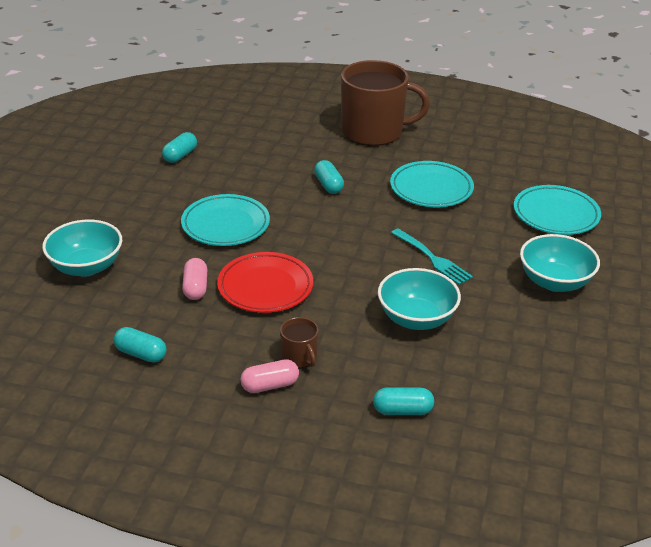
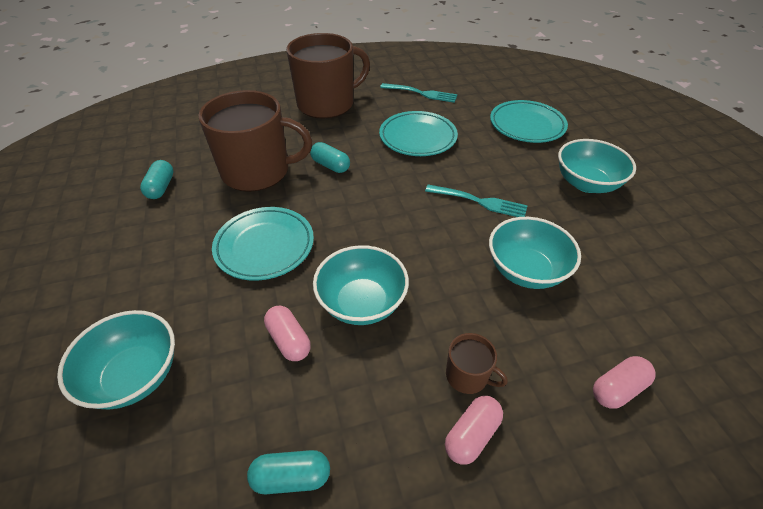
camera: 30 degrees left, 10 degrees up
(263, 169) = (257, 171): none -> brown mug
(265, 287) = (362, 303): red plate -> turquoise bowl
(402, 410) = (618, 389): turquoise capsule -> pink capsule
(477, 150) = (421, 93): none -> turquoise fork

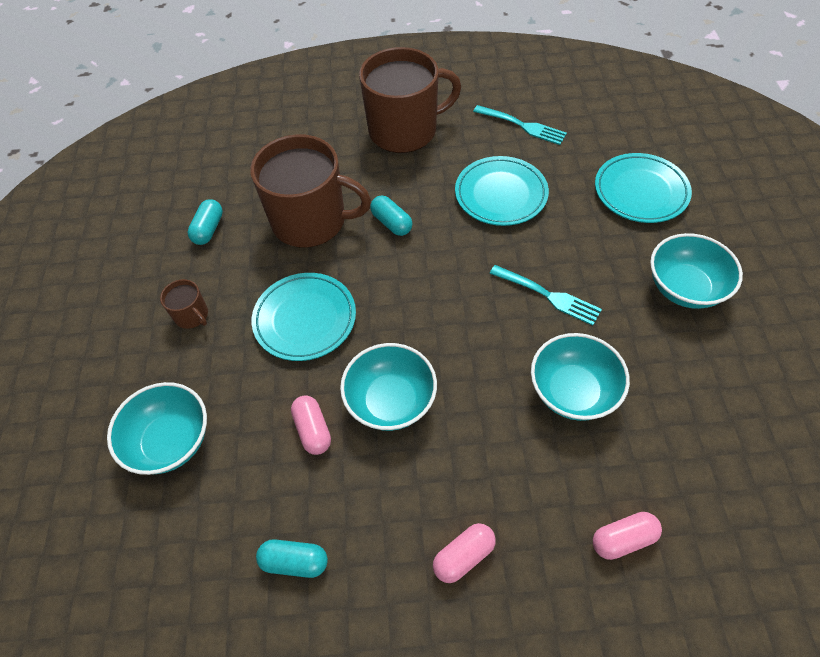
camera: 15 degrees right, 10 degrees up
(468, 376) = (476, 498): brown mug -> brown mug (192, 315)

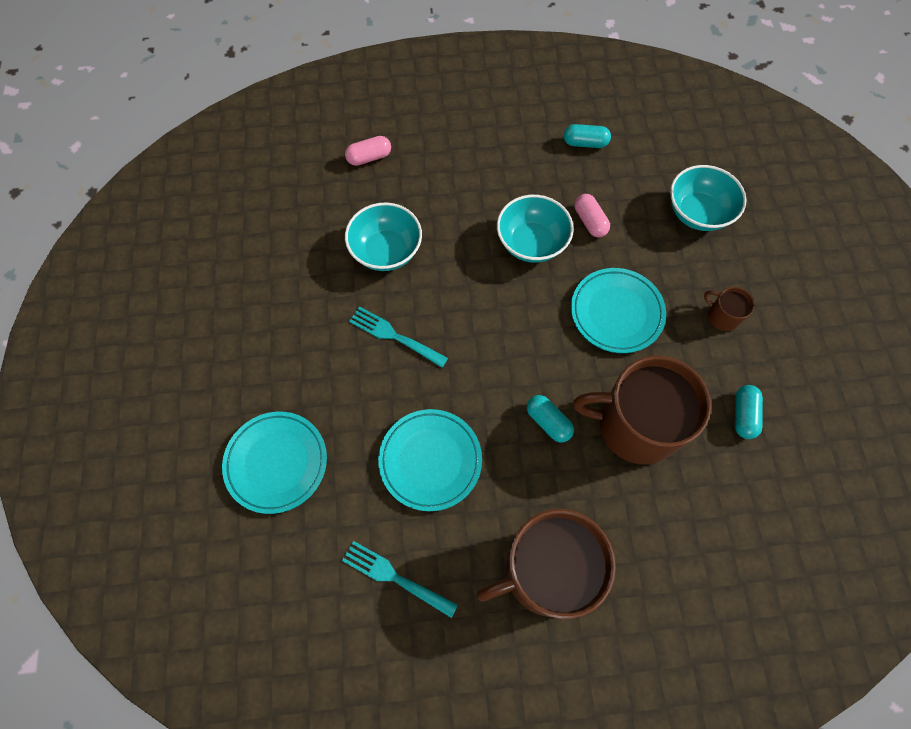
camera: 175 degrees right, 10 degrees up
(463, 556) = (474, 147): pink capsule -> none
(684, 288) = (268, 344): turquoise bowl -> none

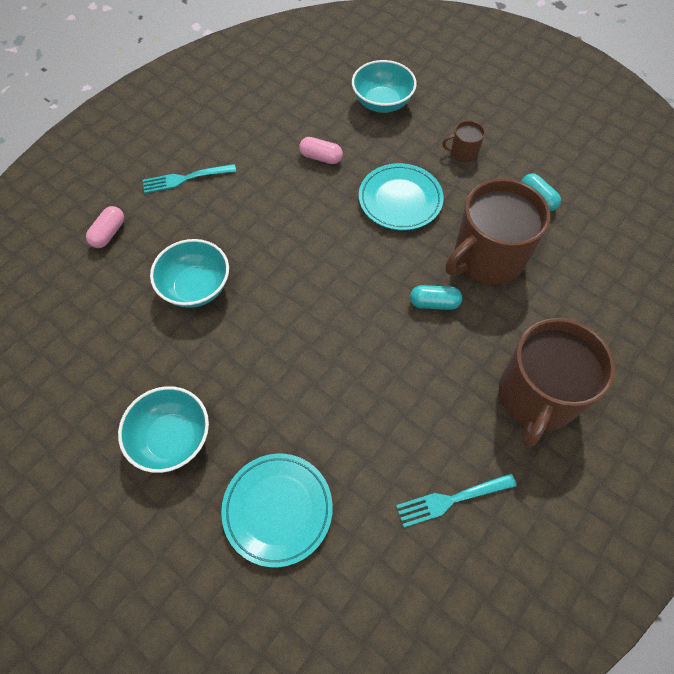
camera: 45 degrees left, 5 degrees down
(395, 336) = (269, 339): turquoise fork -> turquoise fork (186, 178)
(430, 460) = (387, 399): turquoise plate -> none
(531, 243) = (297, 200): turquoise bowl -> turquoise bowl (172, 438)
(585, 143) = (263, 111): turquoise capsule -> none

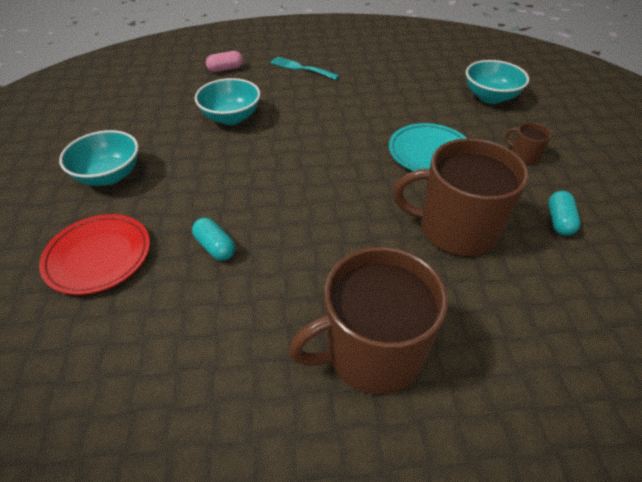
camera: 45 degrees right, 15 degrees down
(278, 509) = (98, 257): turquoise plate -> red plate
(321, 157) = (402, 101): pink capsule -> none
(434, 303) = (371, 226): turquoise capsule -> turquoise capsule (215, 247)
(452, 499) = (204, 357): turquoise fork -> none

